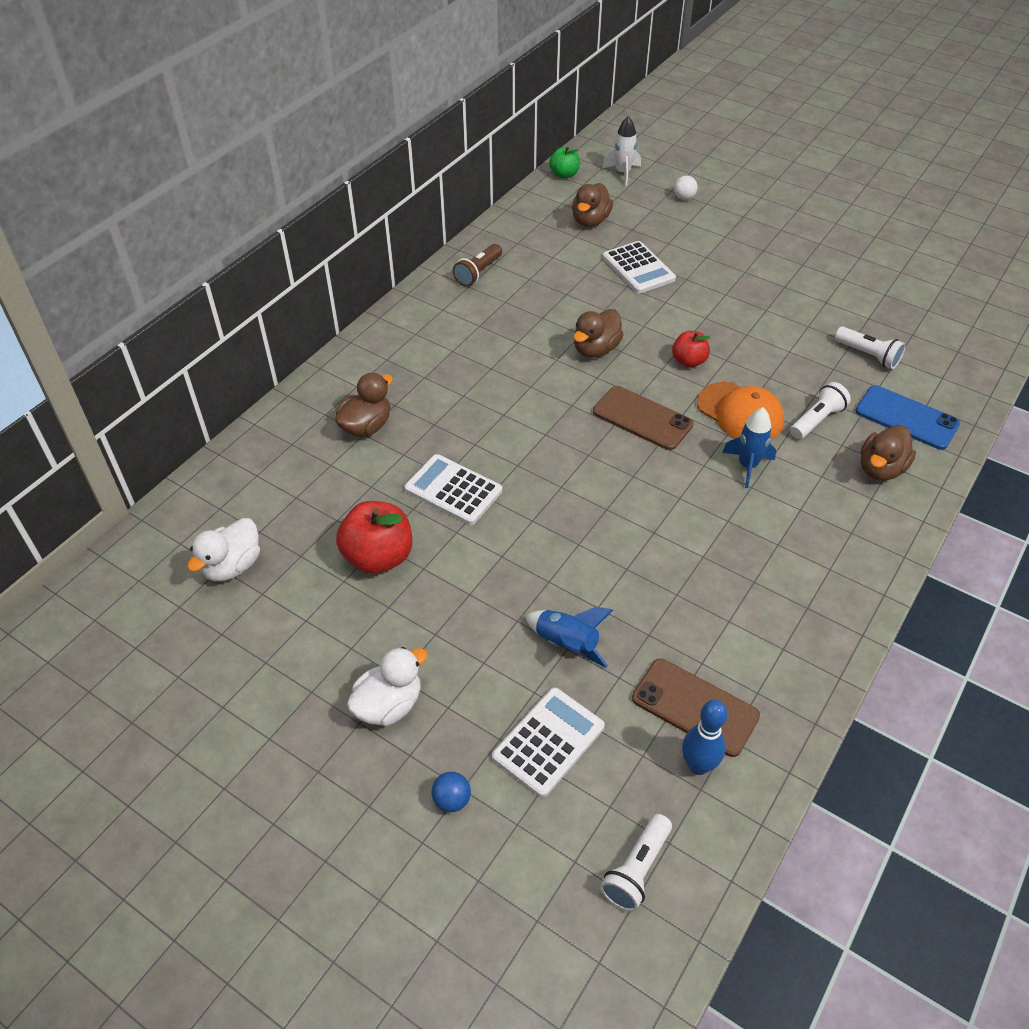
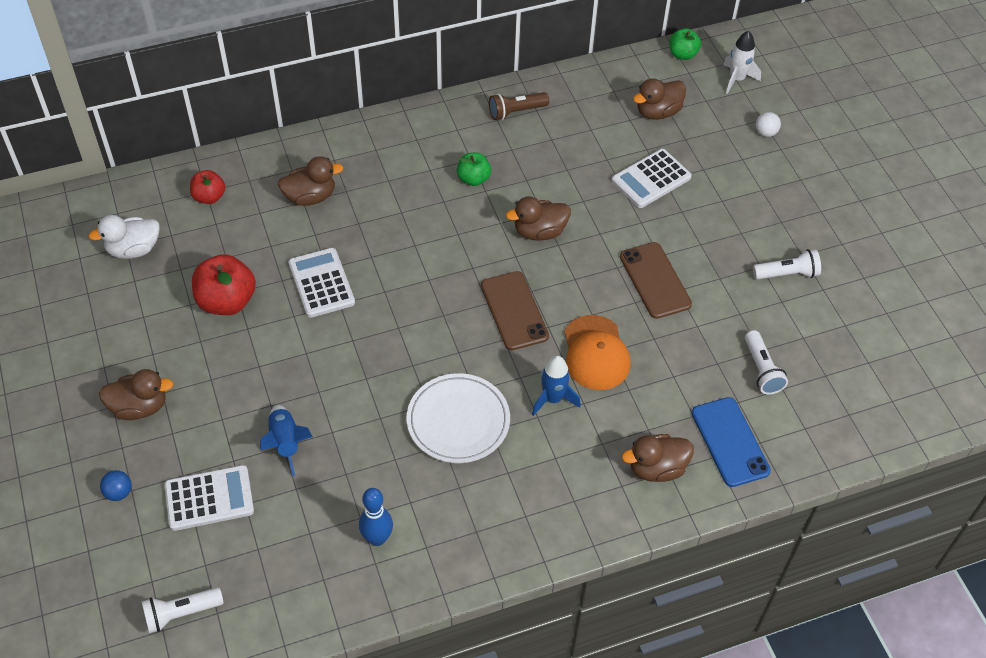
camera: 35 degrees right, 5 degrees up
(389, 705) = (139, 407): white duck -> brown duck
(498, 338) = (473, 179): none -> green apple
(638, 268) = (651, 179): white calculator -> white calculator turned 45 degrees clockwise
(689, 361) = (602, 285): red apple -> red apple (209, 197)
(694, 529) = (458, 421): none -> white plate
(695, 707) = (323, 543): brown phone -> brown phone (655, 280)
(698, 765) = (285, 580): blue bowling pin -> blue bowling pin (377, 538)
(817, 420) = (651, 397): white flashlight -> white flashlight (787, 274)

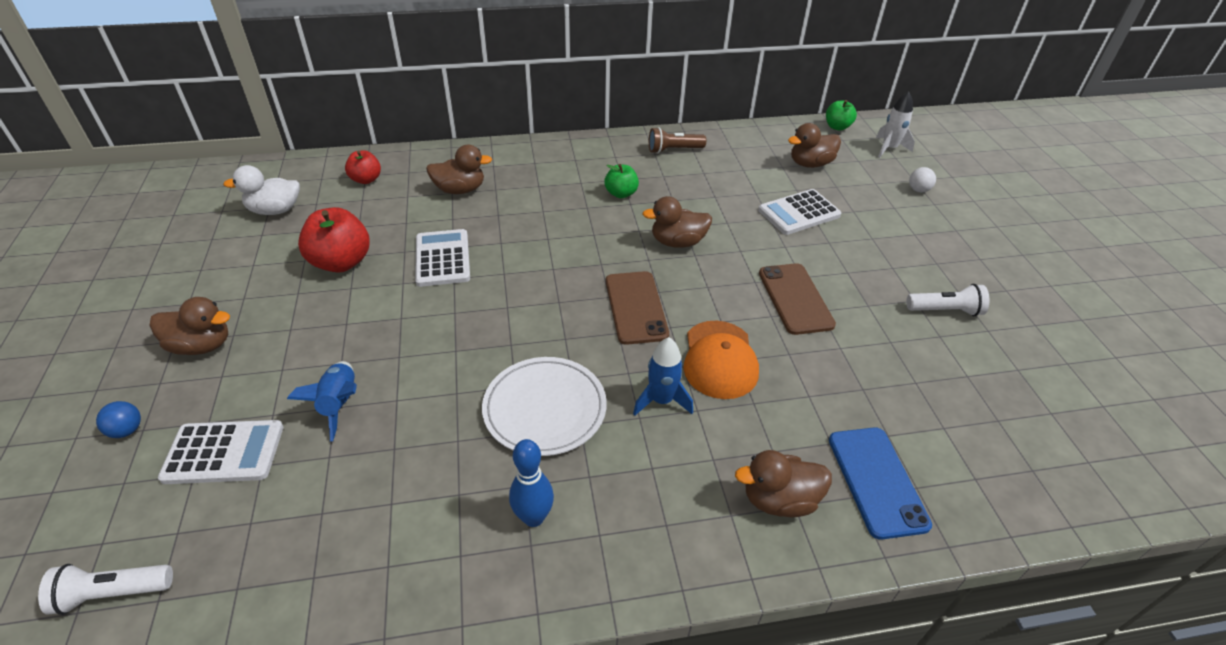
camera: 10 degrees right, 10 degrees down
(377, 538) = (402, 533): blue bowling pin -> blue bowling pin (533, 517)
(761, 370) = (917, 403): white flashlight -> none

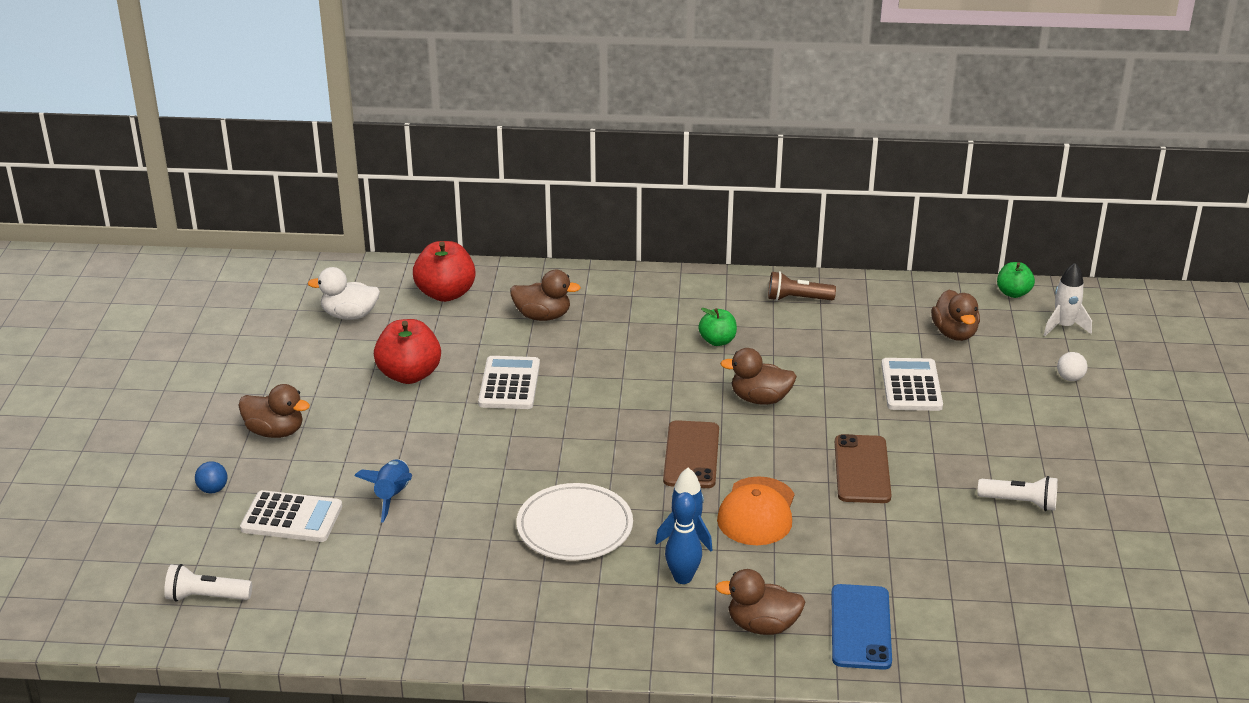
camera: 15 degrees right, 10 degrees down
(366, 179) = (446, 294): red apple -> red apple, size x1.69
(533, 517) = (542, 603): blue bowling pin -> blue bowling pin (683, 578)
(799, 213) = (911, 386): white calculator -> white calculator turned 105 degrees clockwise
(810, 164) = (954, 333): brown duck -> brown duck turned 90 degrees counterclockwise

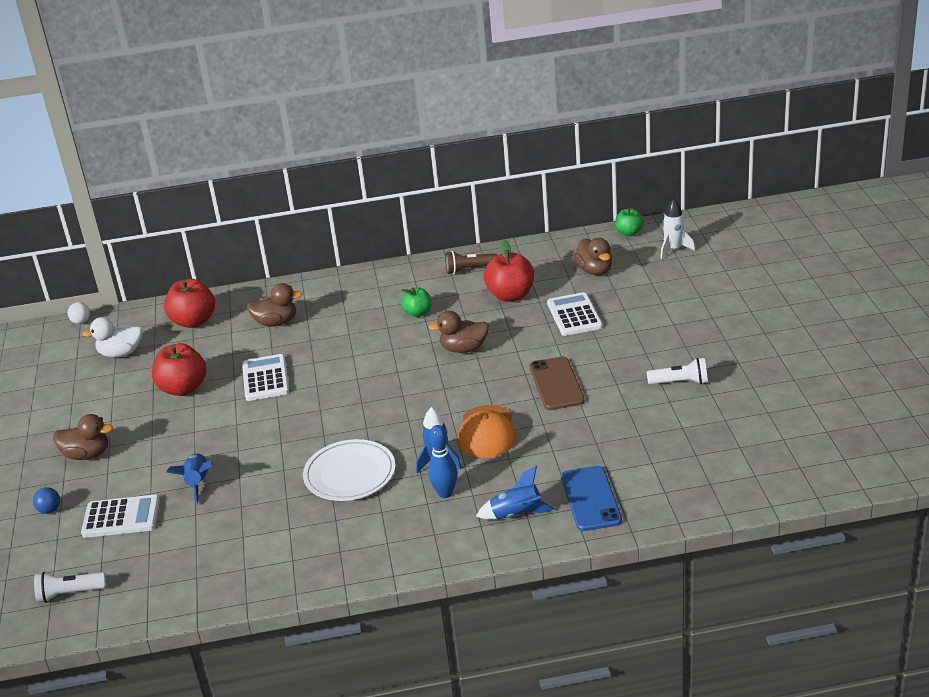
camera: 10 degrees left, 0 degrees up
(691, 455) = (424, 401): brown phone -> none
(762, 626) = (516, 514): brown duck -> blue rocket
(839, 343) = (510, 295): none -> red apple
(1070, 378) = (689, 285): white ball -> white ball (81, 322)

